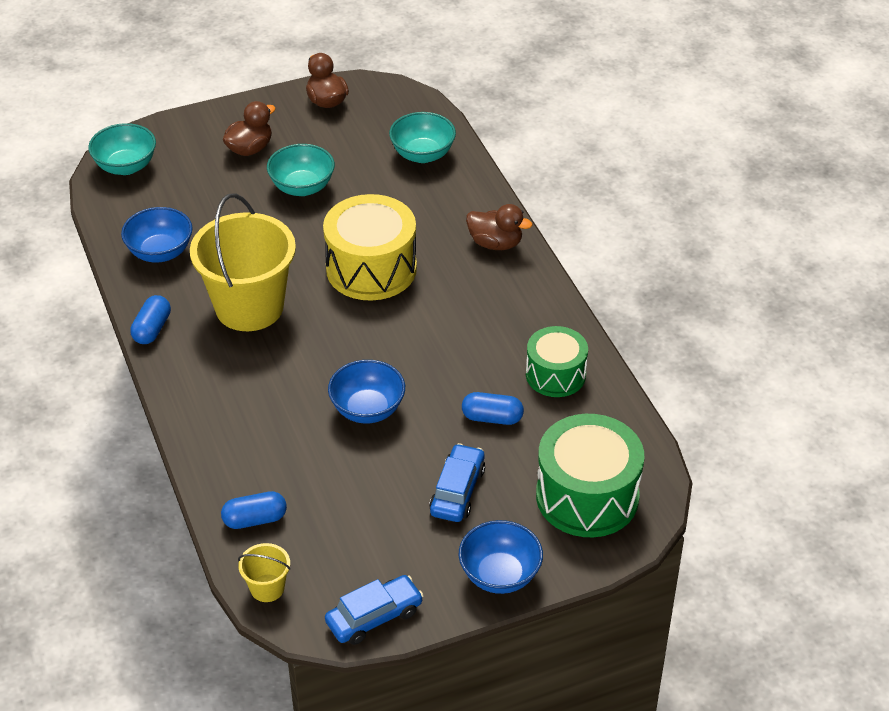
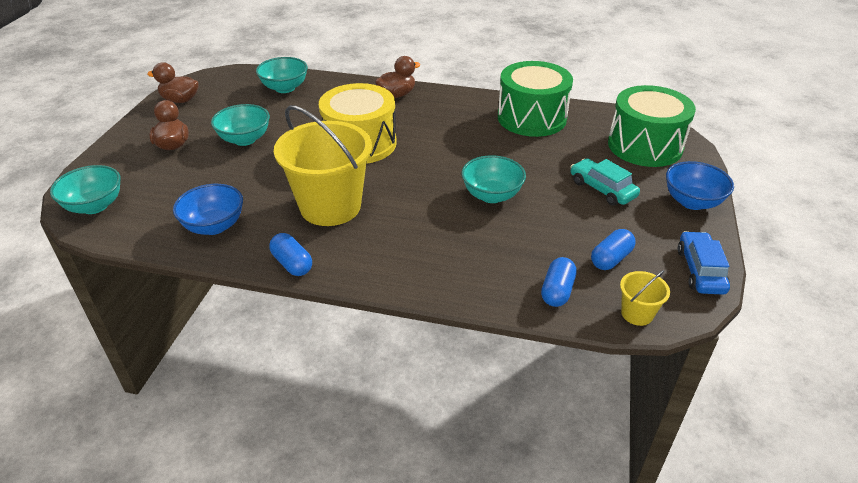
camera: 55 degrees left, 5 degrees down
(367, 409) = (491, 195): blue bowl -> turquoise bowl
(457, 491) = (602, 189): blue car -> turquoise car
(492, 418) = (547, 152): blue capsule -> blue capsule (611, 259)
(555, 375) = (531, 118): green drum -> green drum, size x1.60

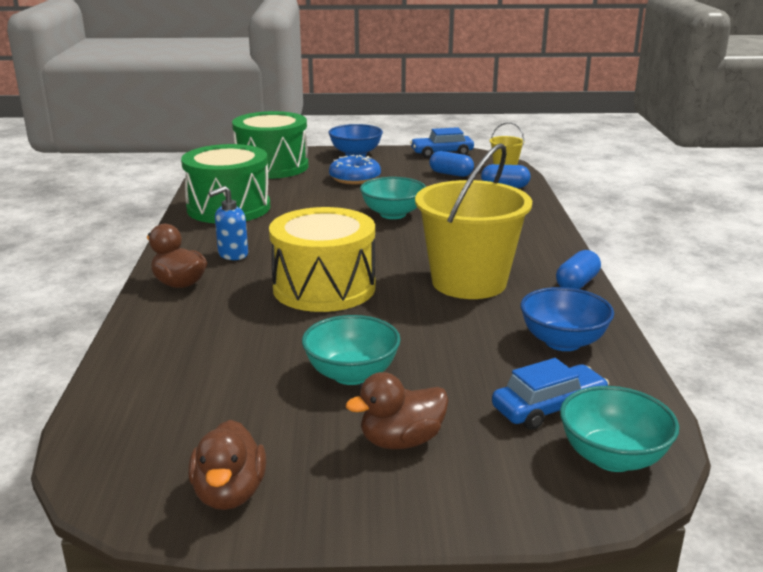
camera: 105 degrees left, 15 degrees down
(153, 198) = (549, 407): none -> blue car
(285, 88) = (162, 380): turquoise bowl -> none
(434, 114) = (232, 255): none -> blue soap dispenser
(602, 189) = (355, 178): turquoise car -> blue donut

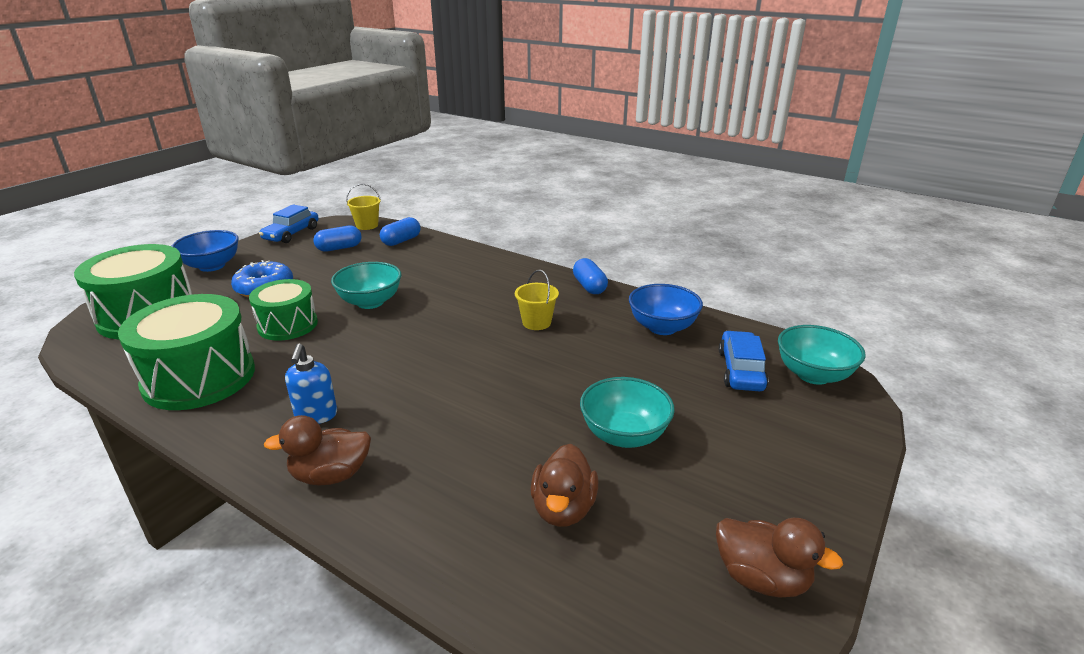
camera: 55 degrees left, 5 degrees up
(321, 204) = (288, 325): none -> green drum
(324, 288) = (459, 390): yellow drum -> none
(401, 441) = (740, 451): brown duck -> brown duck (563, 508)
(469, 282) = (536, 322): yellow bucket -> yellow bucket, size x0.43

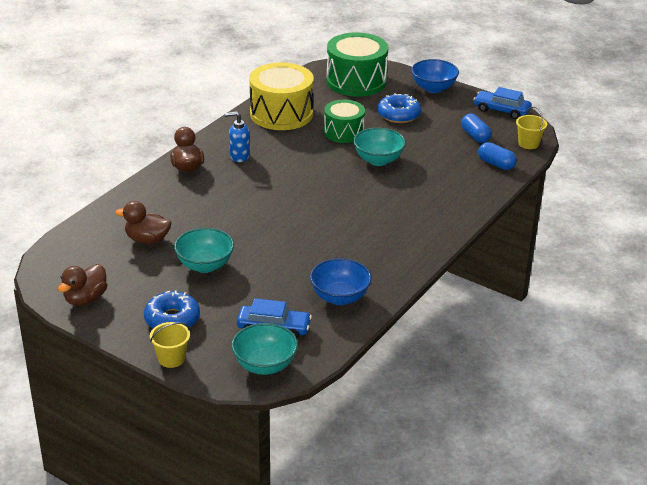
camera: 90 degrees right, 5 degrees up
(199, 378) = (281, 114): green drum -> yellow drum
(536, 322) = (347, 235): yellow bucket -> yellow bucket (171, 358)
(589, 286) = (412, 264): blue capsule -> none
(766, 460) = (172, 319): none -> blue donut

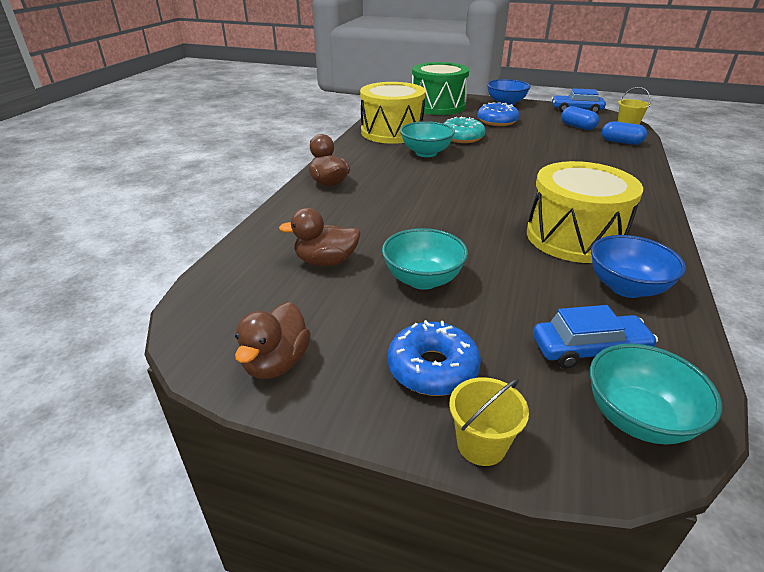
camera: 15 degrees left, 0 degrees up
(239, 156) = (377, 167): blue soap dispenser -> none
(343, 132) = (462, 137): green drum -> turquoise donut
(343, 254) = (574, 237): none -> yellow drum
(378, 160) = (515, 152): turquoise bowl -> turquoise bowl (426, 153)

